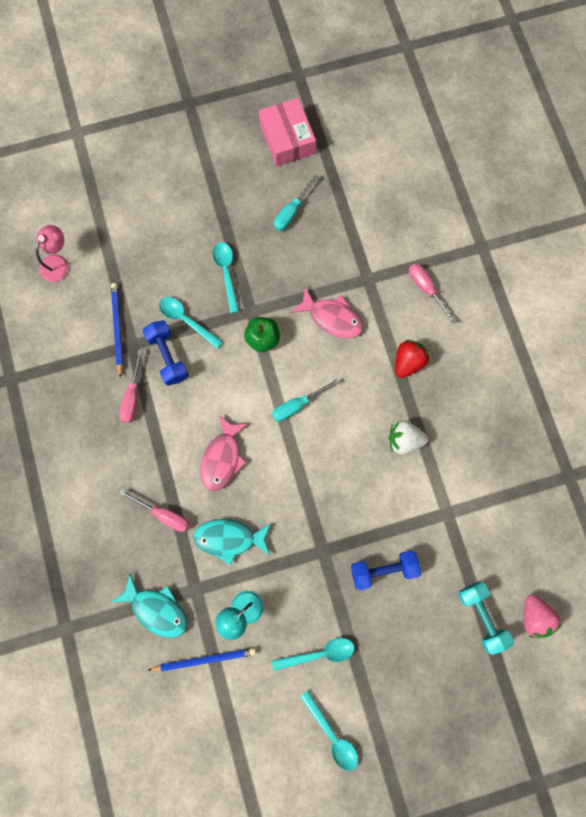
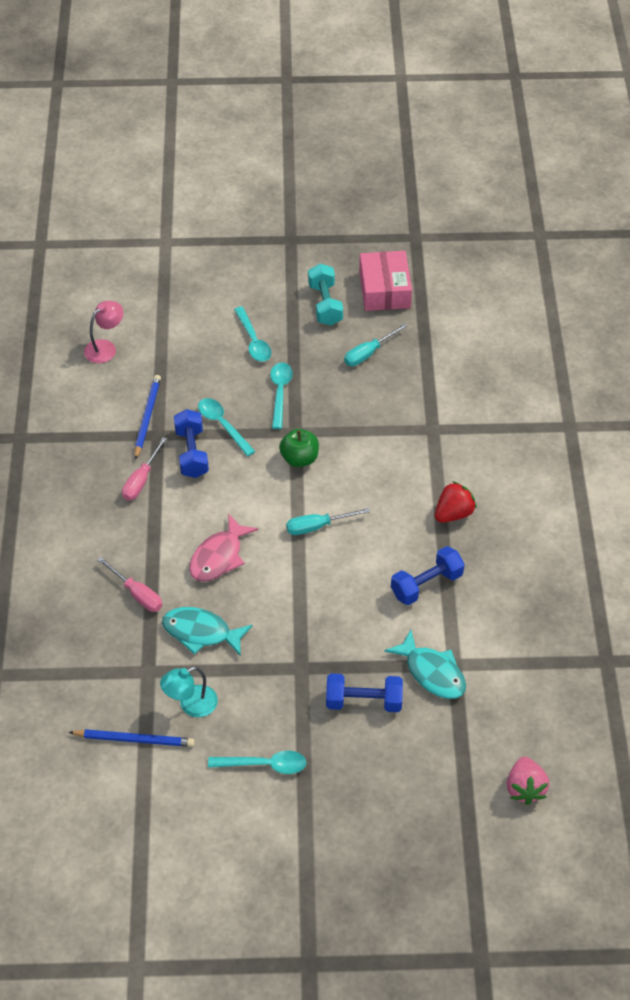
camera: 15 degrees right, 25 degrees down
(156, 609) = (98, 680): turquoise fish -> turquoise fish (432, 672)
(332, 318) = (381, 456): pink fish -> none
(332, 735) = (253, 848): turquoise spoon -> turquoise spoon (253, 341)
(404, 440) = (426, 584): white strawberry -> blue dumbbell
(426, 289) = (494, 452): pink screwdriver -> none
(481, 616) = (463, 773): turquoise dumbbell -> turquoise dumbbell (325, 304)

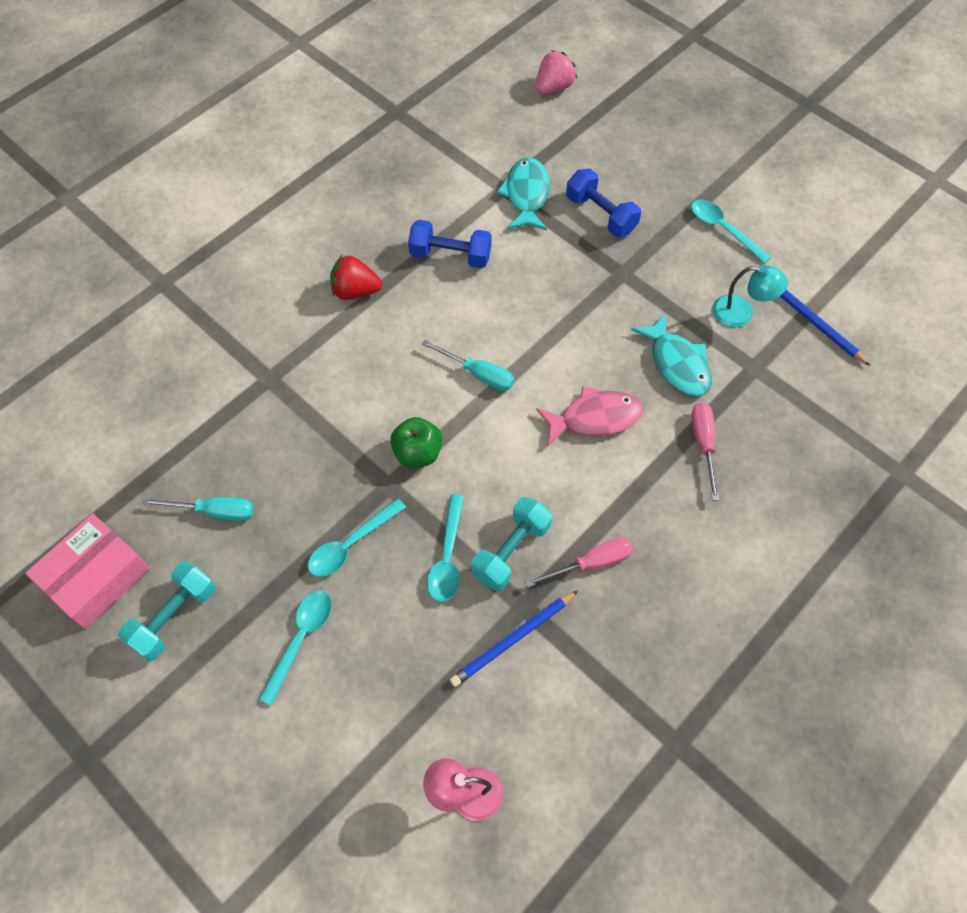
camera: 135 degrees left, 10 degrees up
(192, 453) = (511, 551): blue dumbbell -> turquoise dumbbell

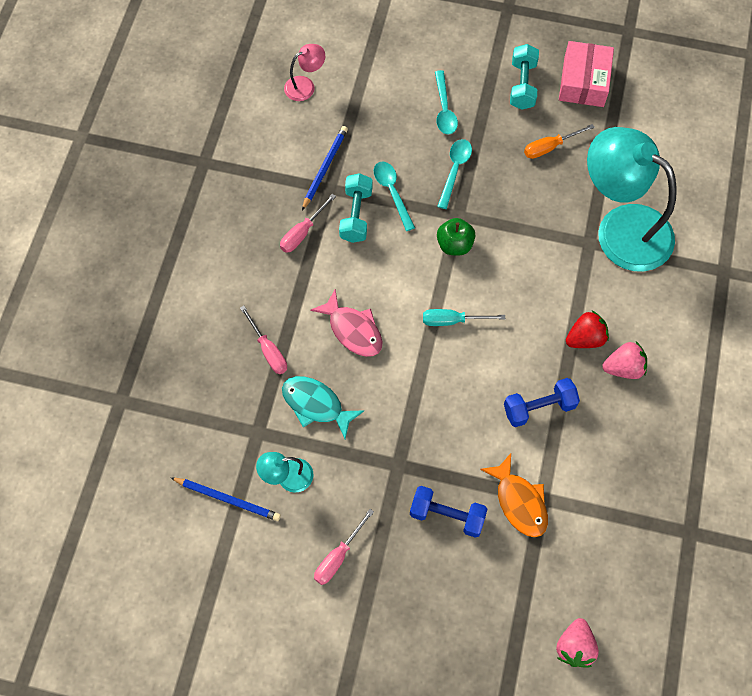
camera: 150 degrees right, 5 degrees up
(215, 511) = (549, 147): turquoise screwdriver -> orange screwdriver
(221, 376) = (621, 228): none -> turquoise lamp
(341, 249) = (623, 368): none -> pink strawberry
(526, 195) = (519, 501): turquoise fish -> orange fish
(594, 418) = (353, 330): pink fish -> pink fish turned 90 degrees counterclockwise
(723, 229) = (338, 556): turquoise spoon -> pink screwdriver

